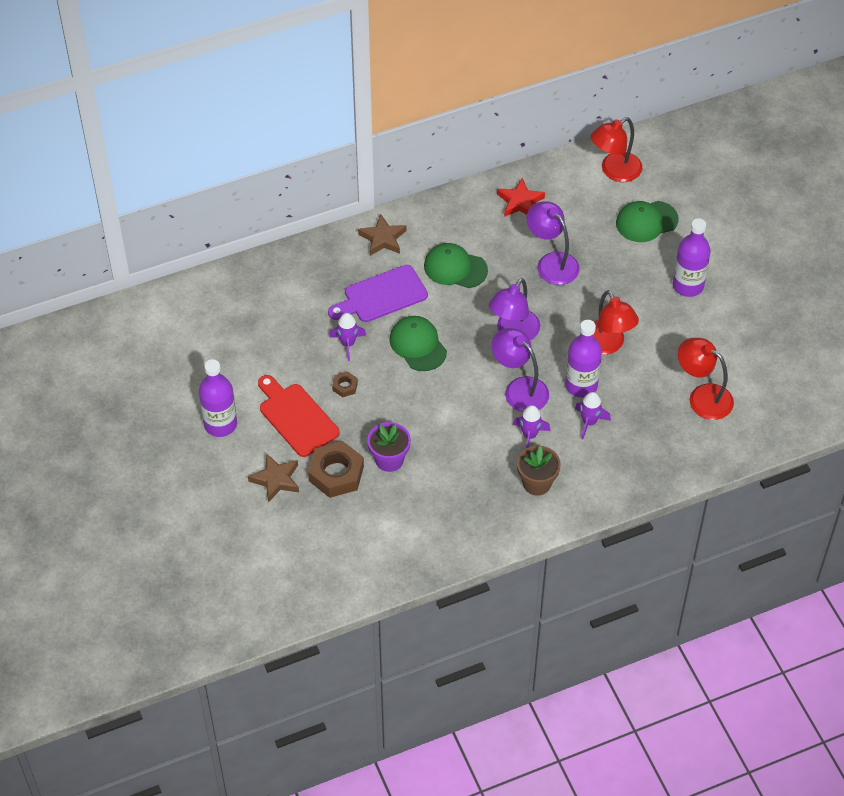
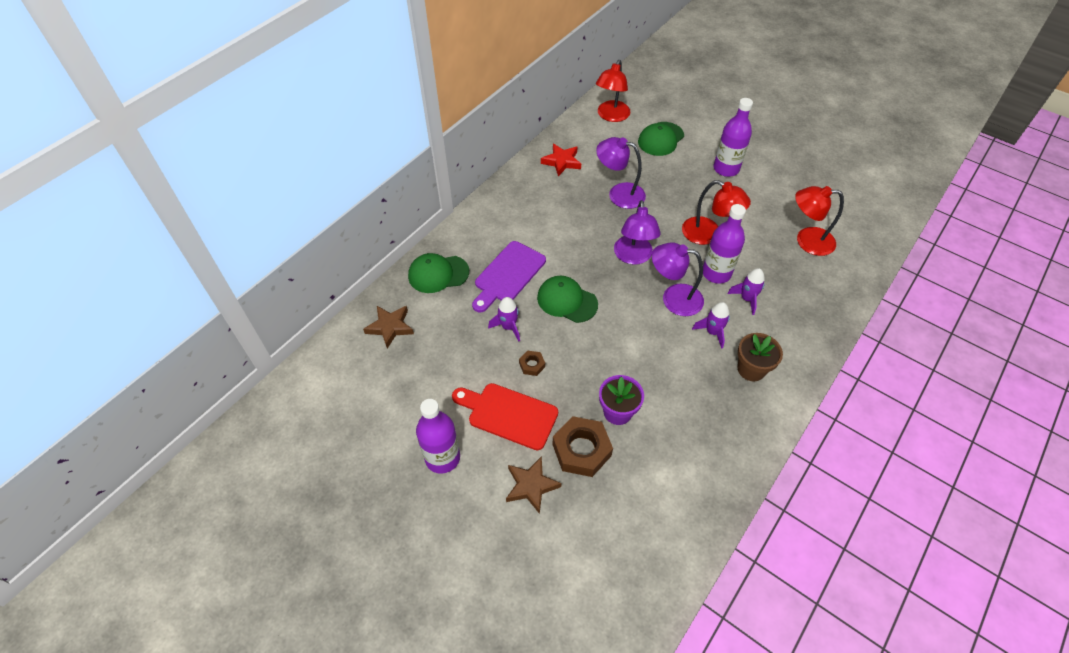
camera: 30 degrees left, 0 degrees up
(383, 238) = (477, 230): brown star -> brown star (390, 327)
(455, 268) = (550, 228): green cap -> green cap (438, 274)

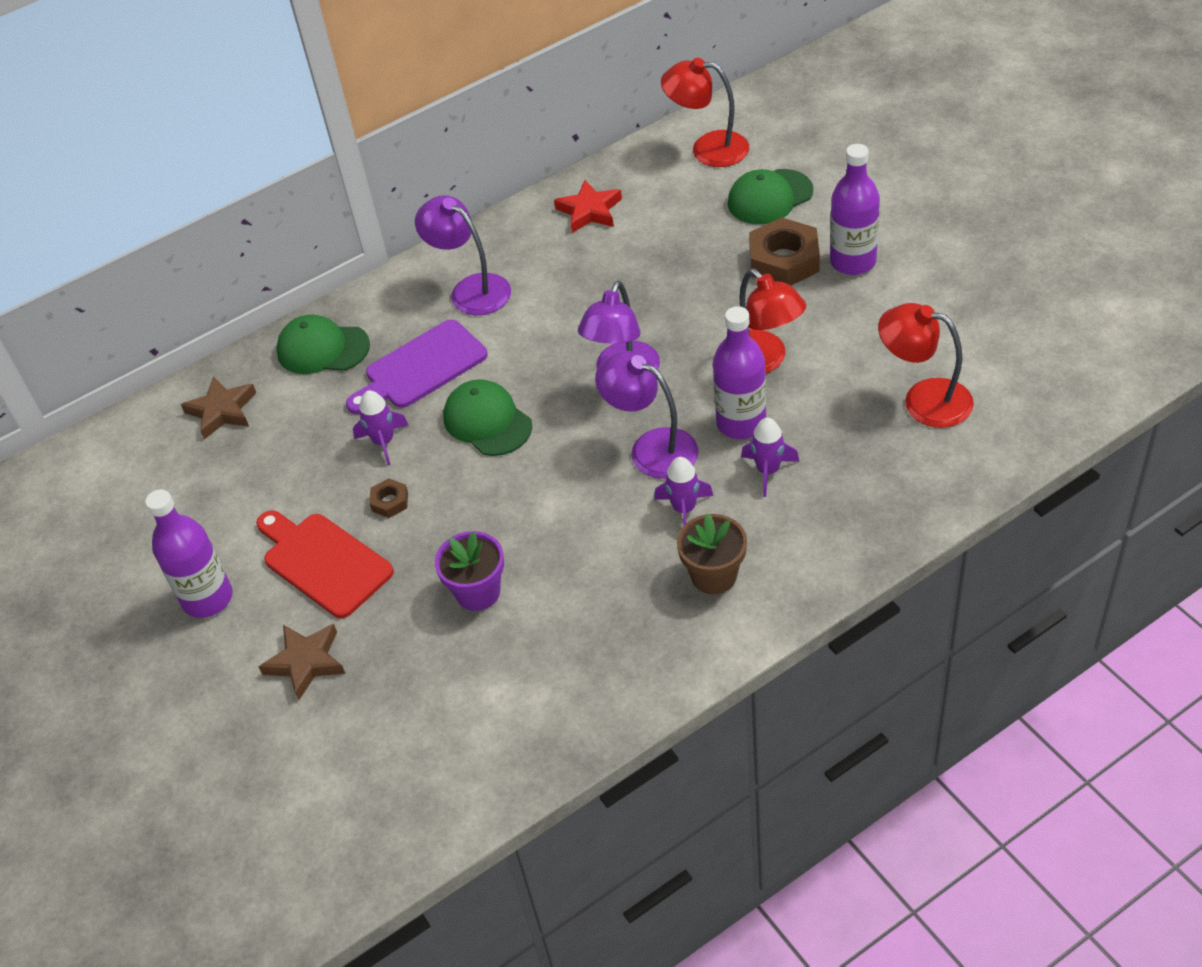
camera: 25 degrees right, 5 degrees down
(581, 450) = (399, 631): brown nut -> brown nut (784, 260)
(611, 116) = (708, 149): red lamp -> red lamp turned 60 degrees clockwise
(619, 194) = (653, 274): purple lamp -> purple lamp (471, 289)

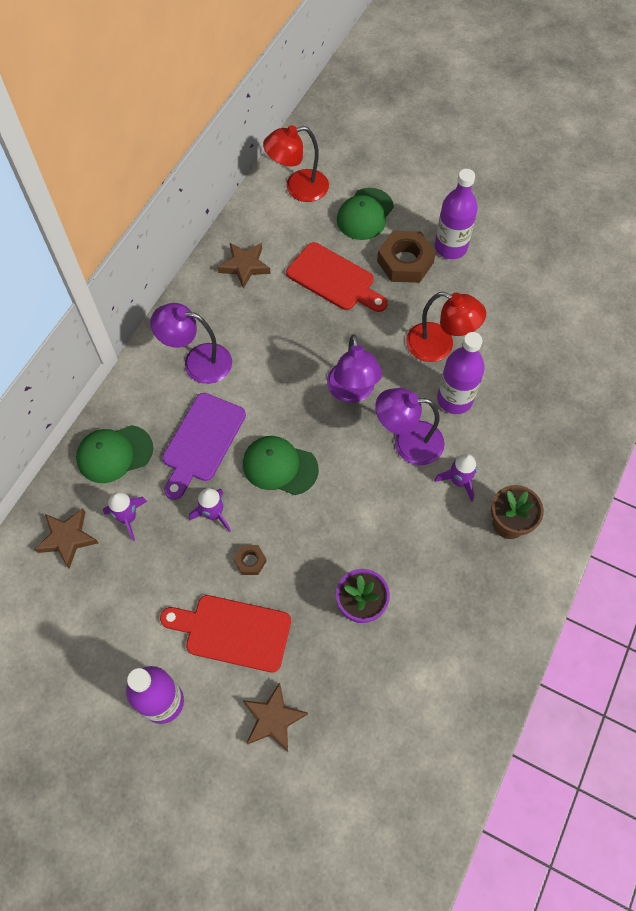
camera: 35 degrees left, 15 degrees up
(589, 211) = (244, 266): red star -> brown star
(684, 253) = (334, 279): none -> red cutting board
(768, 471) = (494, 429): purple rocket -> purple rocket (128, 518)
(923, 399) = (557, 337): red lamp -> none

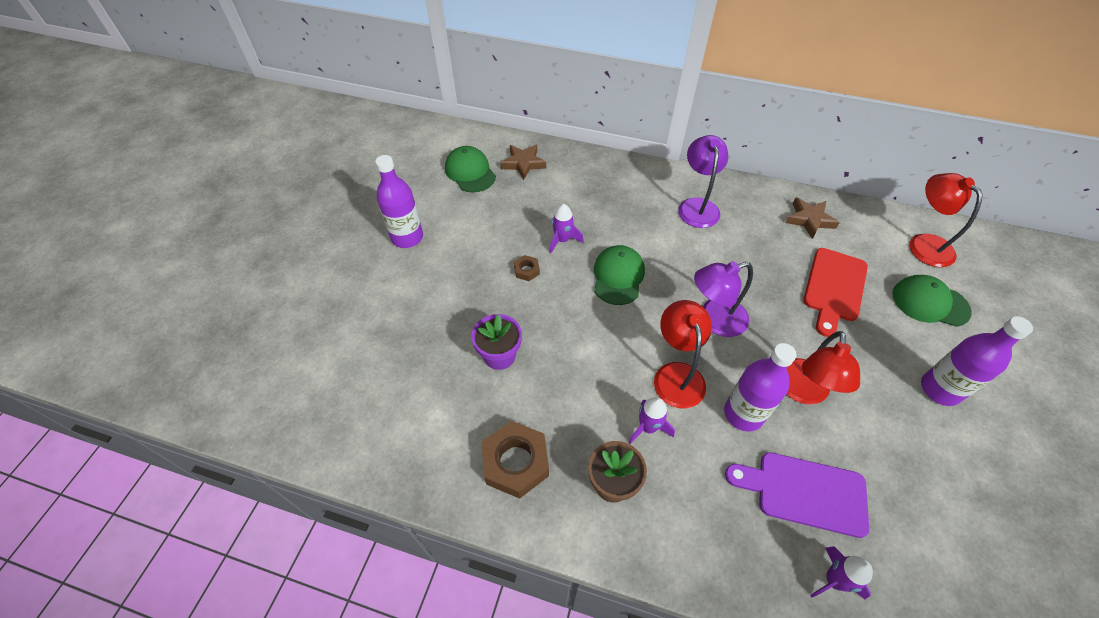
camera: 80 degrees right, 10 degrees down
(114, 454) = (597, 174): green cap -> green cap (470, 172)
(128, 518) = (547, 191): purple rocket -> purple rocket (833, 580)
(202, 441) = (624, 222): purple cutting board -> purple cutting board (804, 492)
(232, 632) = (465, 269): red cutting board -> none
(273, 719) = (396, 307): brown star -> none
(405, 262) = (892, 346): brown nut -> brown nut (516, 462)
(407, 442) = (676, 374): purple lamp -> red lamp

